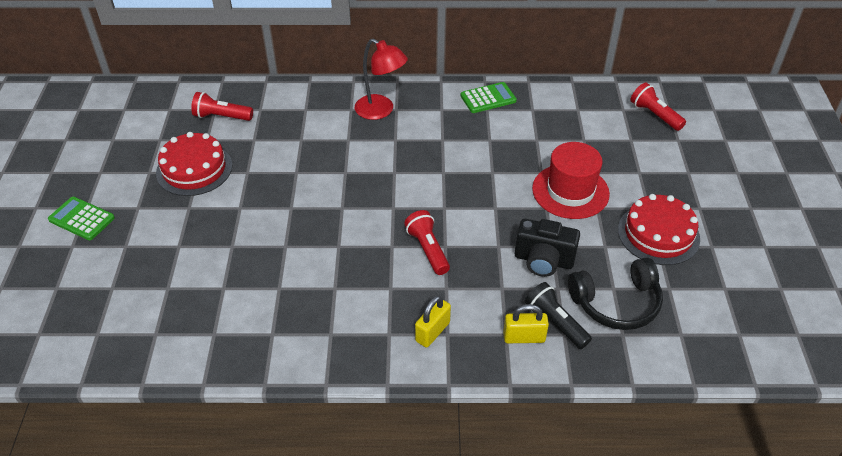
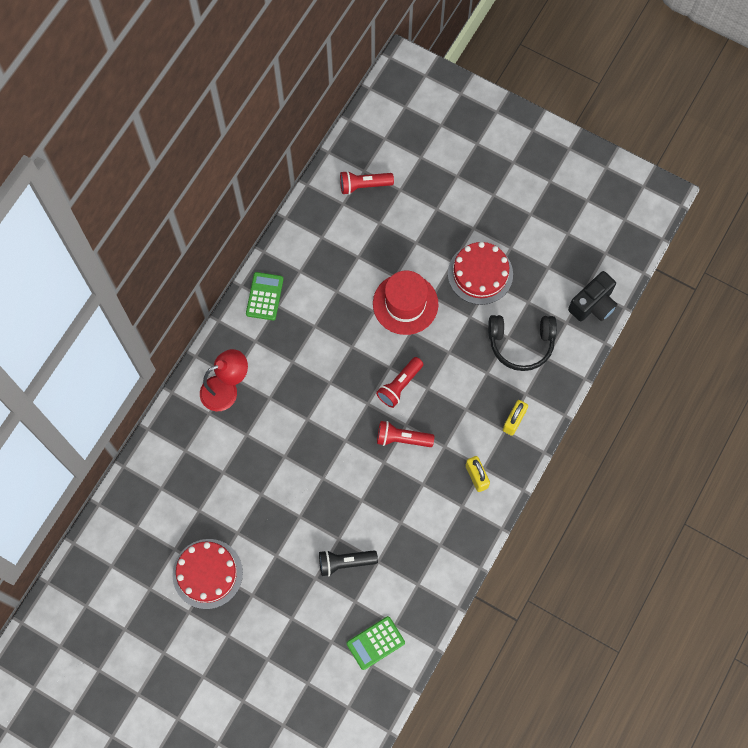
camera: 60 degrees left, 25 degrees up
(82, 219) = (215, 684): green calculator -> green calculator (375, 643)
(222, 117) = (151, 524): red flashlight -> red flashlight (400, 385)
(543, 260) = (458, 366): black camera -> black camera (593, 305)
(555, 323) = (514, 393): black flashlight -> black flashlight (345, 562)
(616, 303) = (521, 344): black headphones -> black headphones turned 75 degrees clockwise

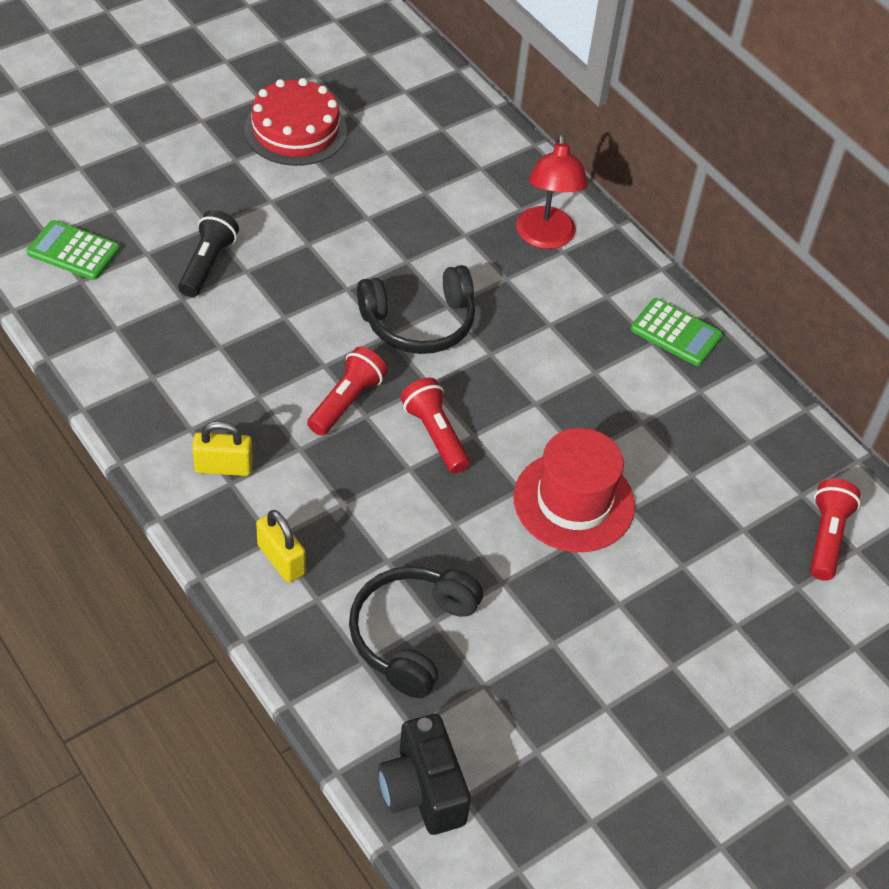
camera: 110 degrees right, 20 degrees down
(328, 428) = (419, 323): none -> black headphones
(375, 643) = (73, 251): green calculator -> green calculator turned 60 degrees counterclockwise
(480, 274) = (577, 634): red cake -> none

